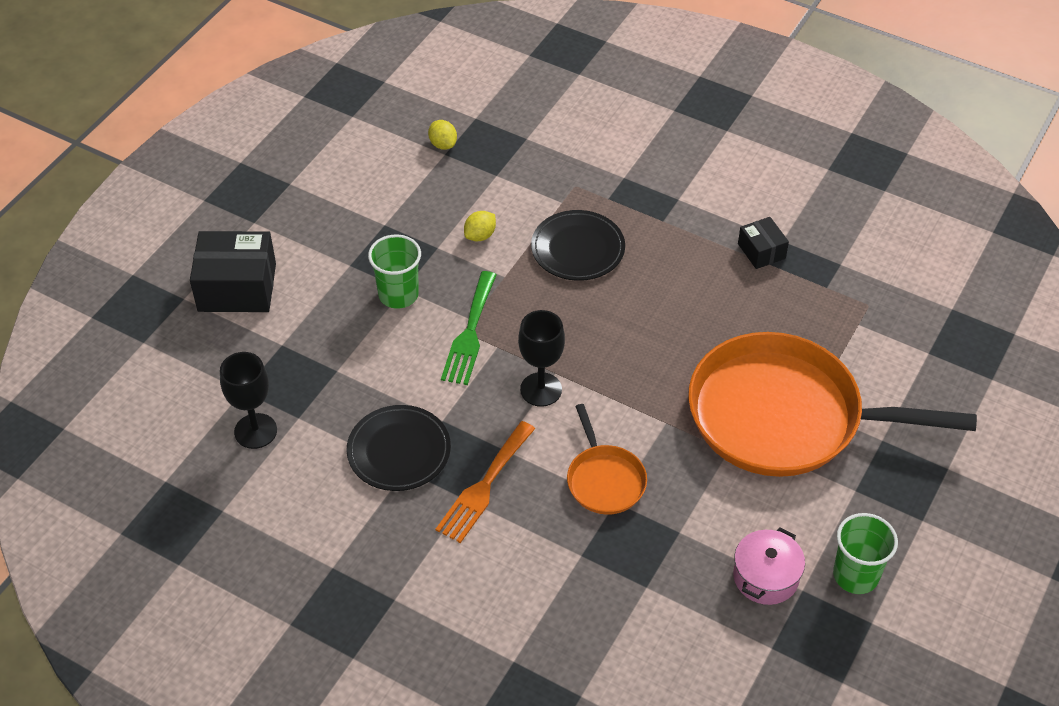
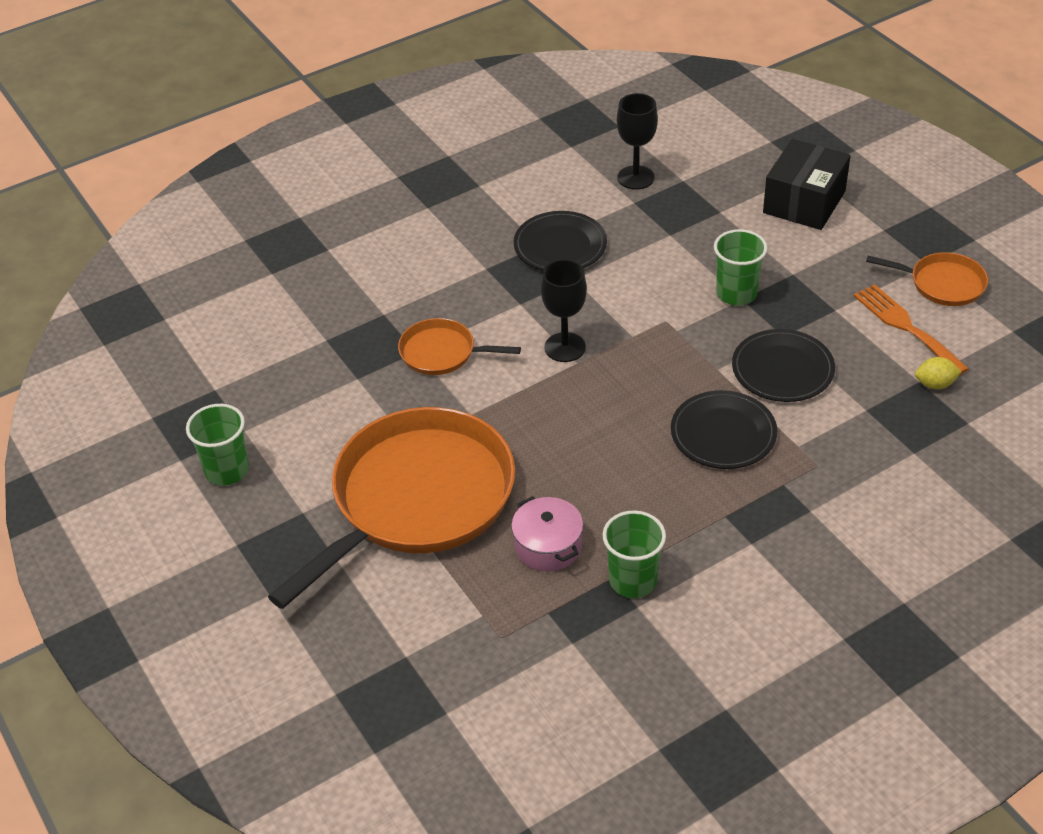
camera: 120 degrees right, 5 degrees down
(313, 167) = (943, 284): none -> orange pan
(470, 333) = (660, 324): green fork -> none
(480, 235) = (782, 369): yellow lemon -> black plate
(484, 486) = (490, 282): orange fork -> orange fork (906, 327)
(761, 251) = (633, 580): black box -> green cup
(765, 577) = (274, 413): pink pot -> pink pot (548, 546)

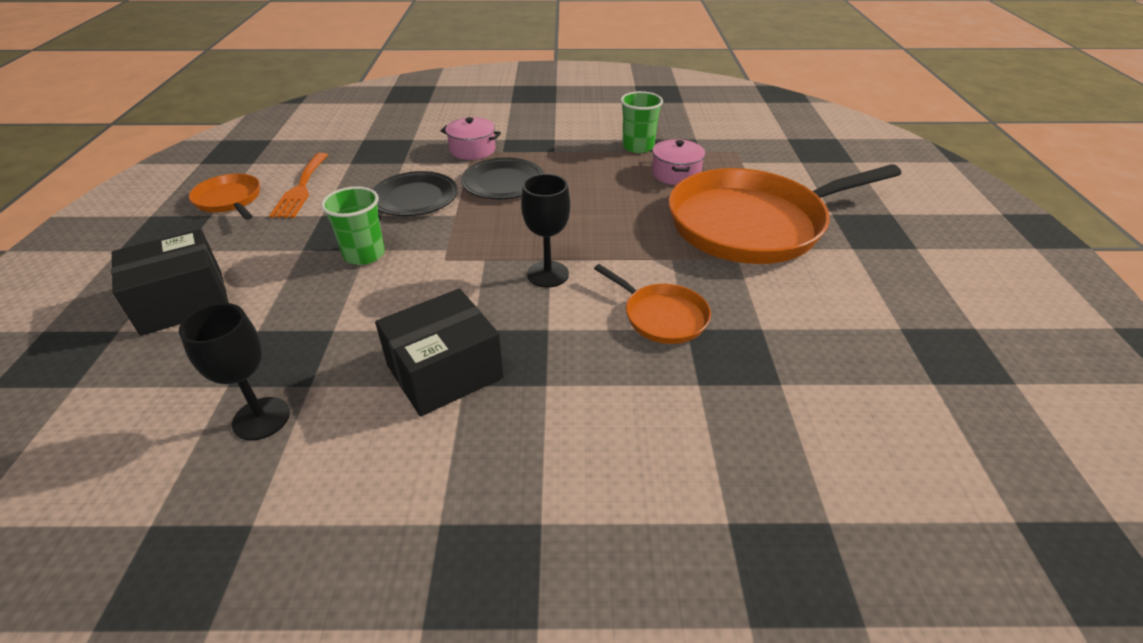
camera: 150 degrees left, 5 degrees down
(227, 470) = (922, 300): green cup -> none
(560, 246) = (445, 371): black plate -> black box
(821, 469) = (472, 150): none -> pink pot
(935, 384) = (345, 158): yellow lemon -> none

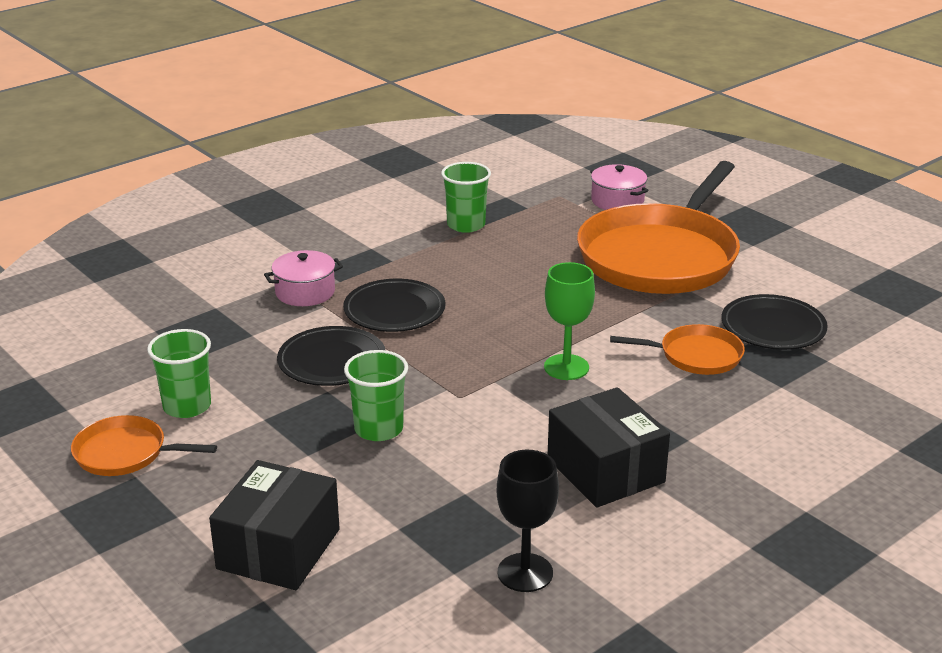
camera: 40 degrees left, 10 degrees down
(301, 188) = (187, 406): orange fork -> green cup
(445, 371) = (605, 470): black box -> black box turned 45 degrees counterclockwise
(548, 274) = (566, 367): black goblet -> green goblet
(676, 174) = (538, 238): pink pot -> pink pot (617, 201)
(769, 326) = (773, 327): none -> black plate

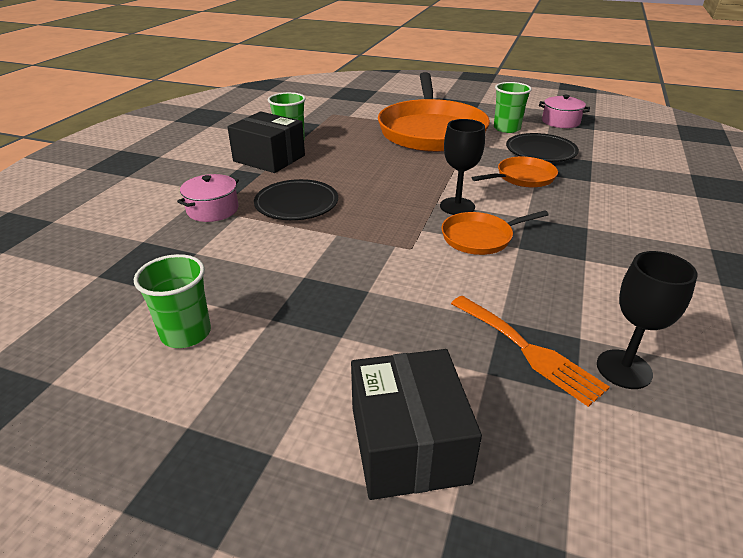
camera: 30 degrees left, 5 degrees up
(125, 453) = (156, 406): orange pan -> orange pan (480, 237)
(332, 361) = (284, 253): black plate -> none
(378, 429) = (377, 293): green cup -> green cup (506, 128)
(457, 526) = (528, 350): none -> orange fork
(566, 367) = (457, 206): green goblet -> black goblet
(605, 470) = (569, 265): black box -> black box (269, 158)
(617, 201) = (370, 109): pink pot -> pink pot (560, 122)

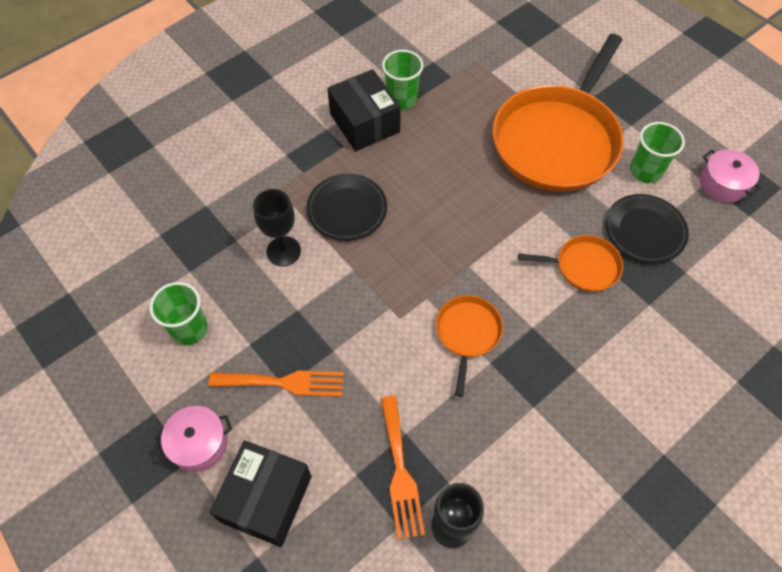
camera: 30 degrees right, 25 degrees up
(213, 210) = (276, 186): pink pot -> pink pot (199, 444)
(337, 333) = (284, 382): none -> orange fork
(457, 206) = (482, 281): black goblet -> black goblet (283, 251)
(480, 237) = (467, 333): orange pan -> orange pan turned 90 degrees clockwise

